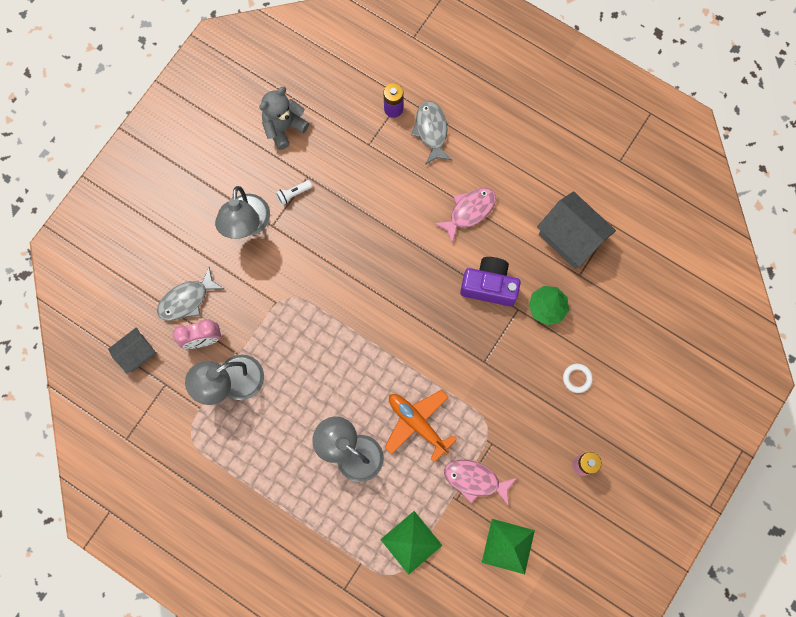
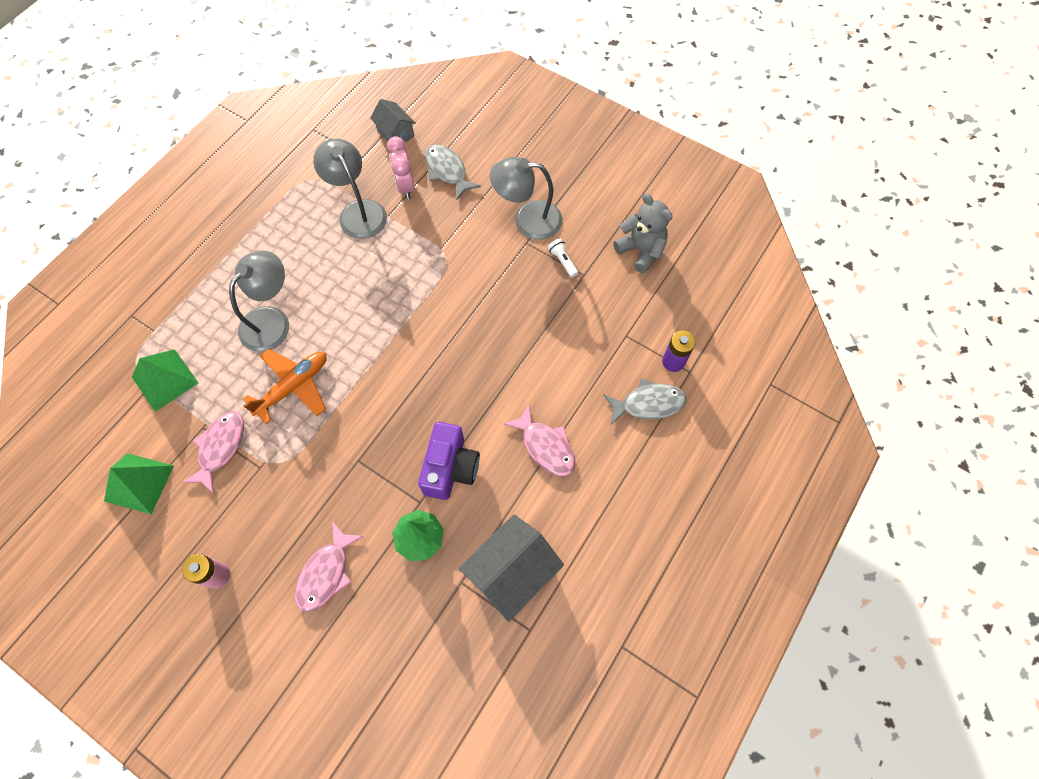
camera: 90 degrees right, 10 degrees down
(577, 378) = (326, 573): white ring -> pink fish

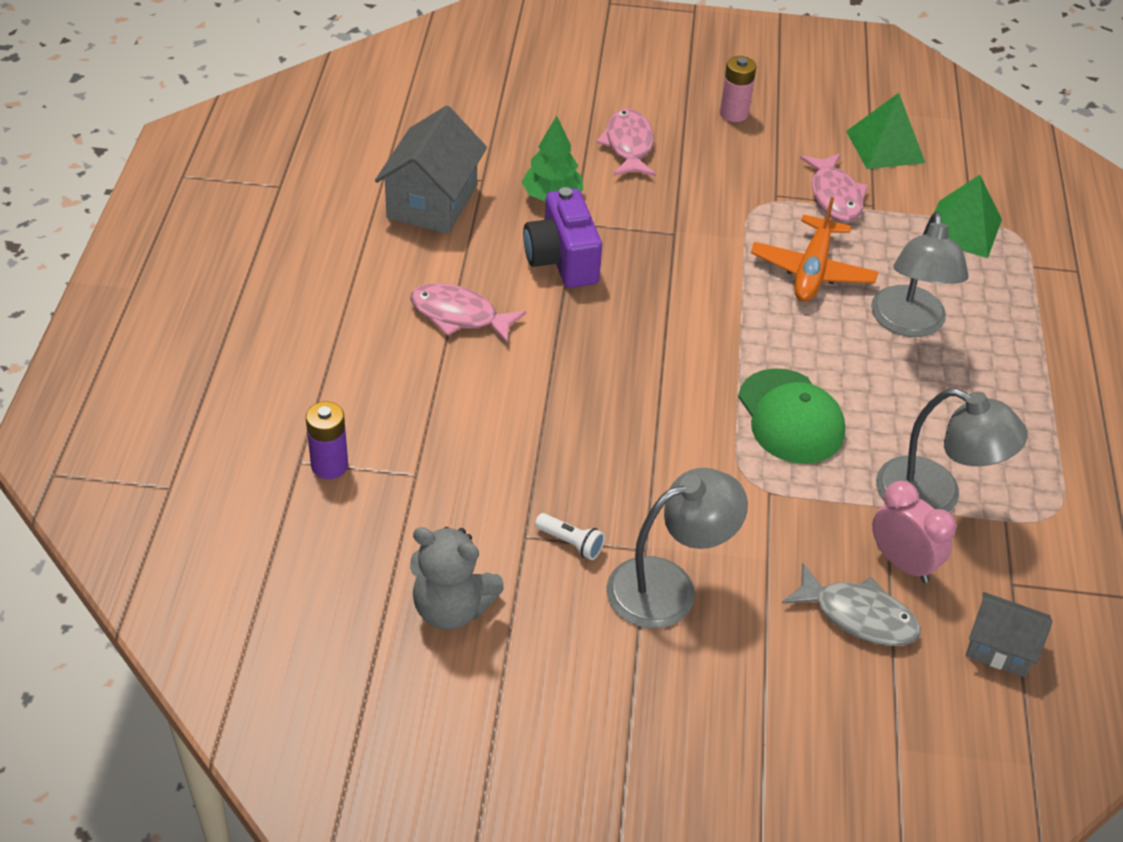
camera: 150 degrees right, 20 degrees down
(394, 287) = (790, 417): none -> green cap
(648, 404) = (344, 403): grey fish -> none

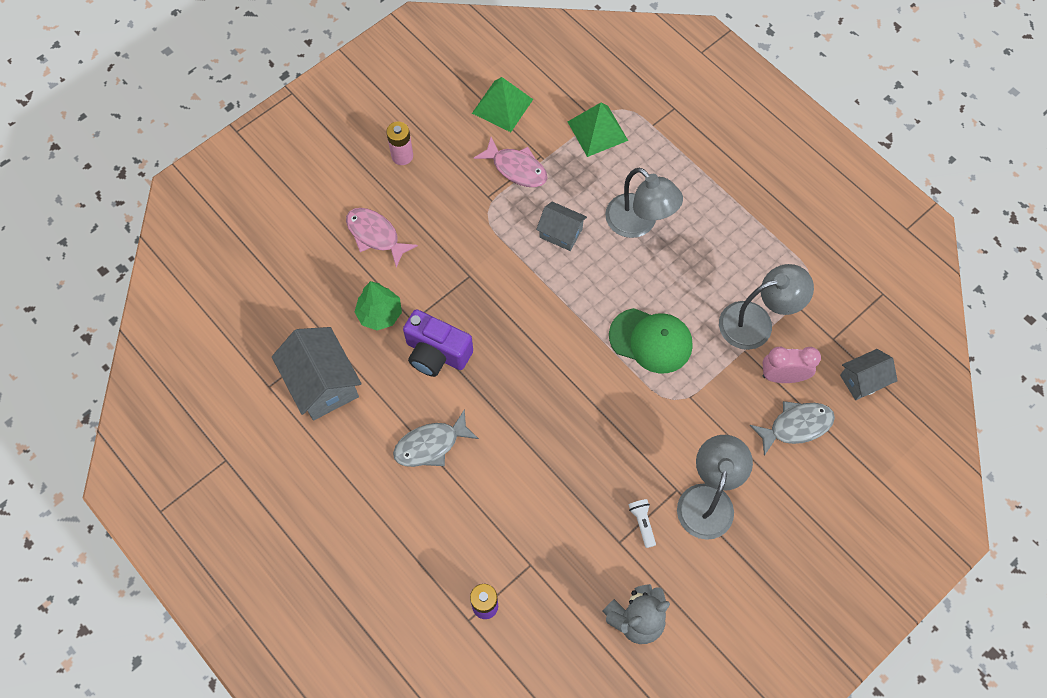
camera: 45 degrees left, 20 degrees up
(459, 315) = (431, 445): pink fish -> grey fish
(570, 543) = (642, 523): white flashlight -> white flashlight turned 90 degrees counterclockwise
(812, 271) = (561, 233): orange plane -> grey house

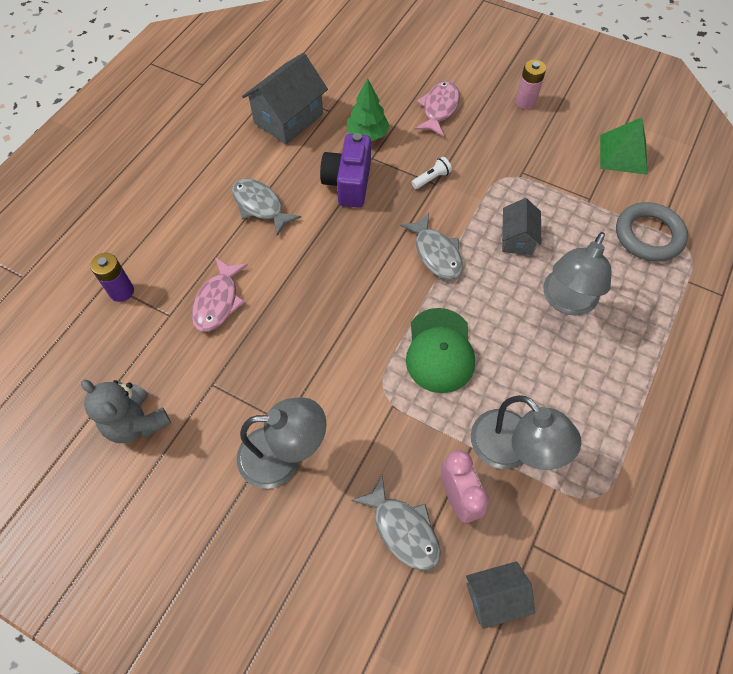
camera: 70 degrees right, 5 degrees down
(516, 168) = (564, 184): pink fish -> pink fish (218, 301)
(551, 305) = (436, 253): none -> grey fish
(597, 131) = (648, 235): green pyramid -> grey ring
(642, 523) = (238, 399): white flashlight -> white flashlight (431, 178)
(863, 380) = (494, 597): grey house -> grey house turned 60 degrees counterclockwise

